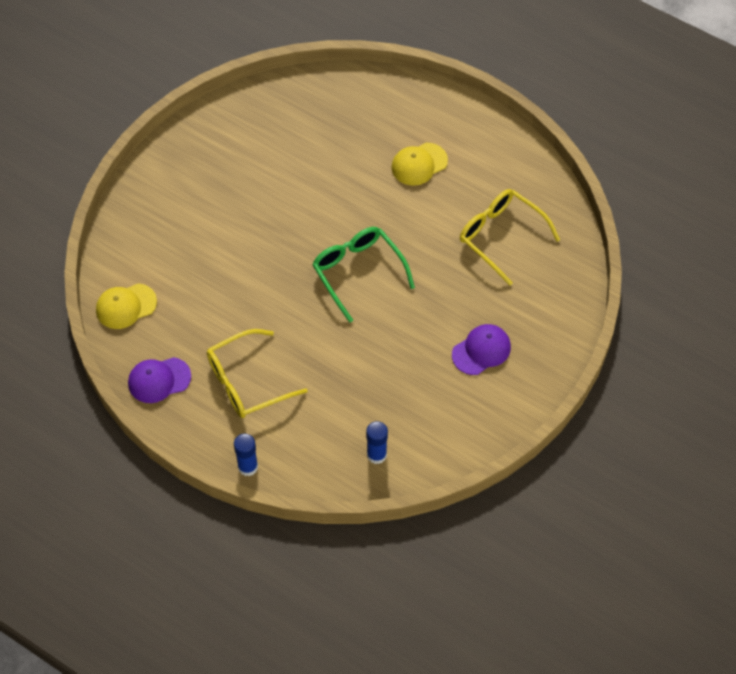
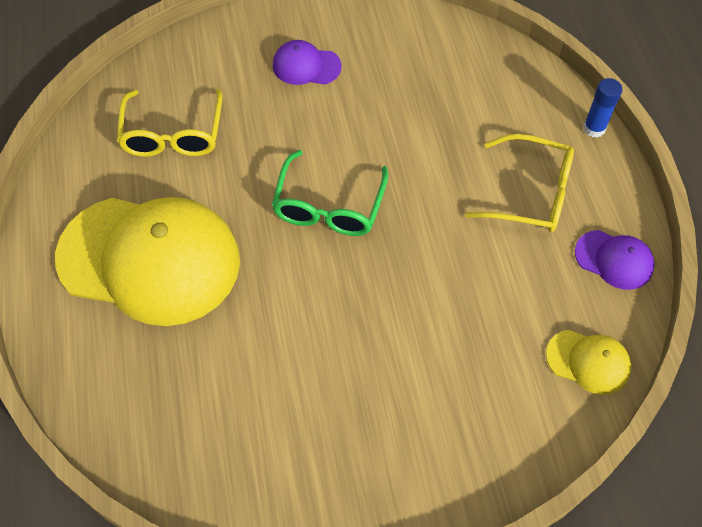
camera: 135 degrees left, 0 degrees up
(376, 455) = (476, 60): blue glue stick -> none
(419, 164) = (149, 259): yellow cap -> yellow cap, size x2.34

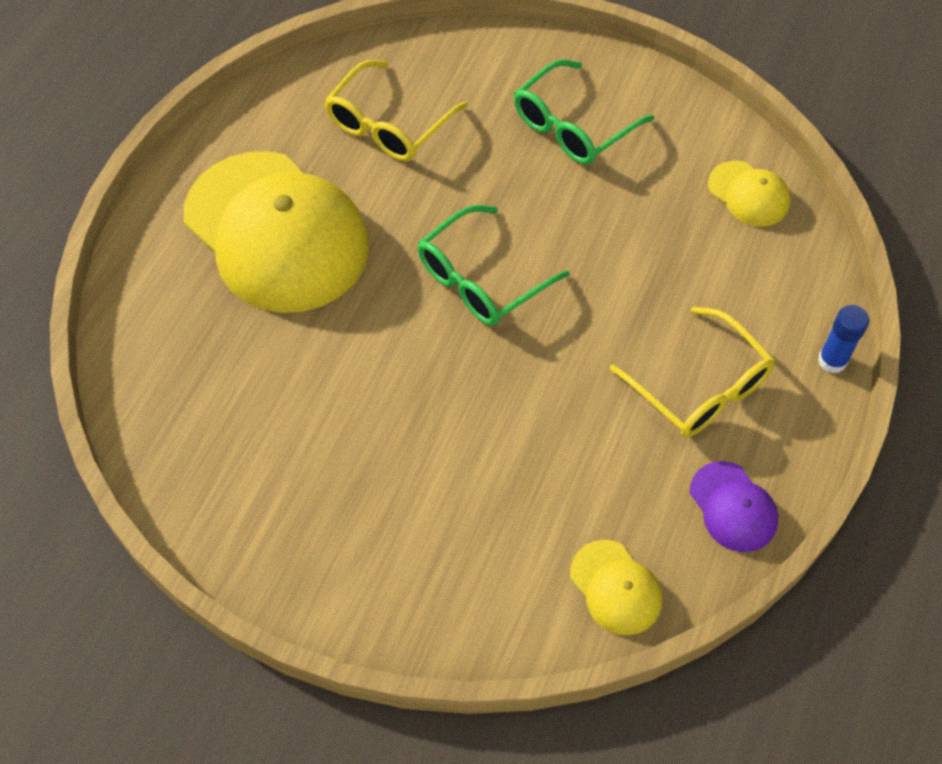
camera: 35 degrees right, 0 degrees up
(306, 66) = (572, 126): purple cap -> green glasses
(457, 50) = (748, 194): none -> yellow cap

